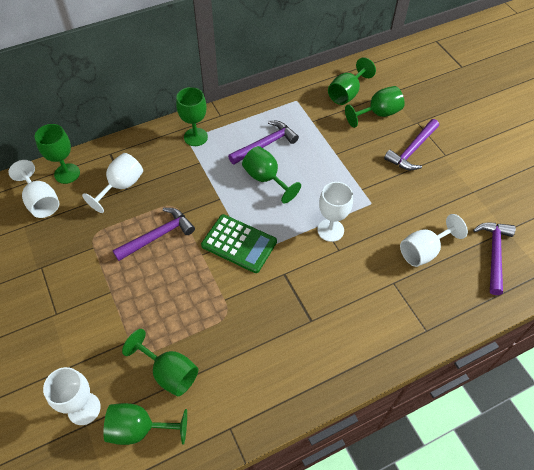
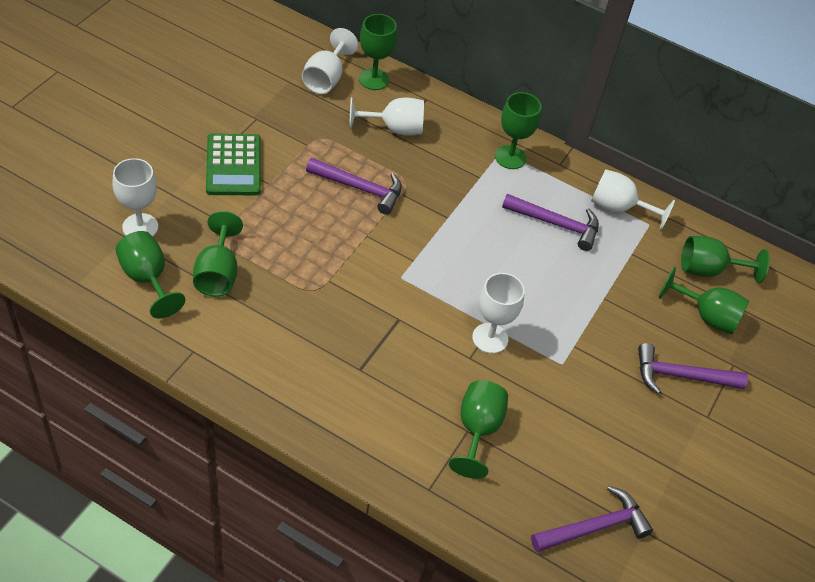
camera: 50 degrees right, 5 degrees down
(239, 243) = (405, 261): green calculator -> green calculator (234, 165)
(266, 179) = (509, 246): green goblet -> green goblet (477, 430)
(424, 251) = (537, 446): white goblet -> white goblet (618, 208)

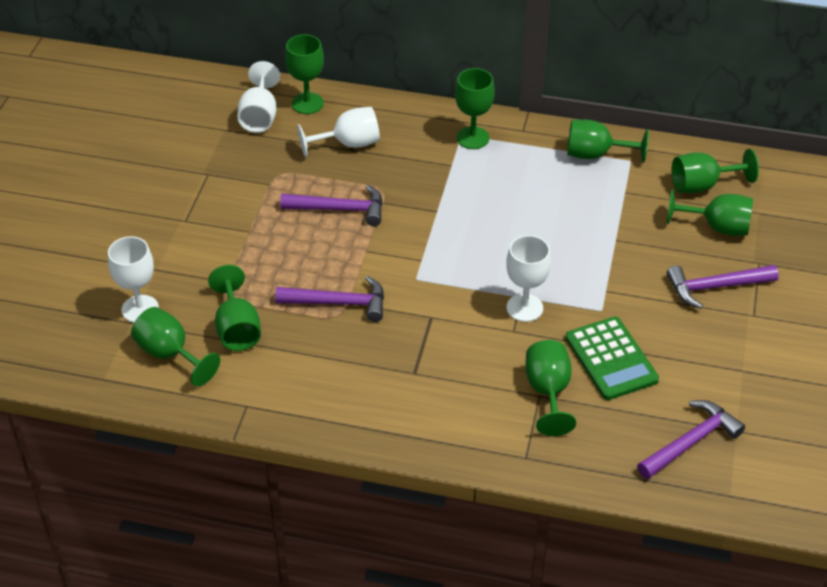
camera: 10 degrees left, 5 degrees down
(234, 165) = (206, 224): green calculator -> green calculator (611, 359)
(556, 224) = (543, 186): purple hammer -> purple hammer (339, 303)
(618, 208) = (595, 154): white goblet -> green goblet

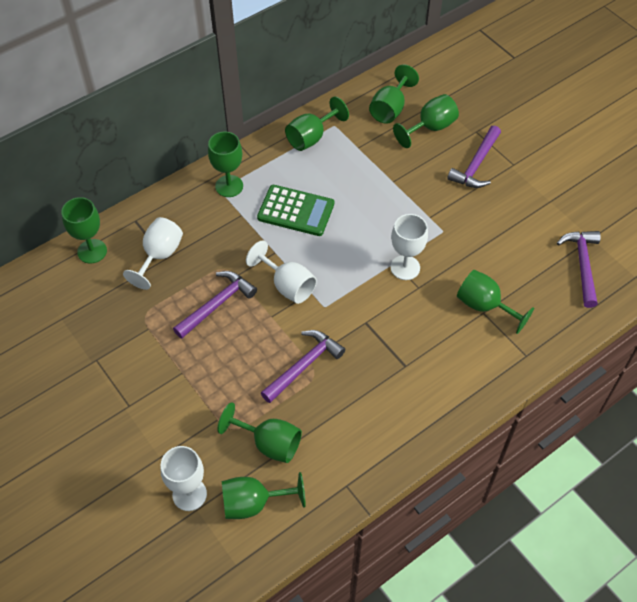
camera: 50 degrees left, 10 degrees up
(259, 116) = (72, 288): white goblet -> white goblet (287, 285)
(611, 359) = (486, 255): green calculator -> green calculator (296, 211)

